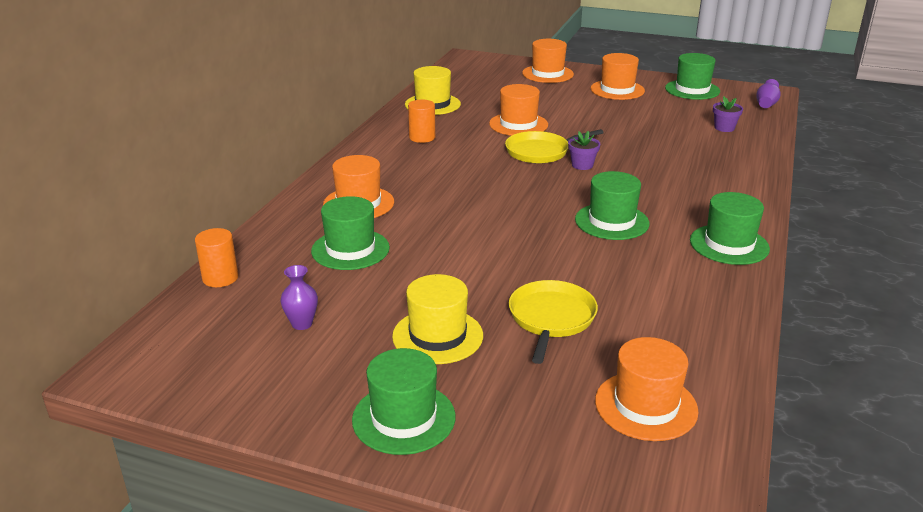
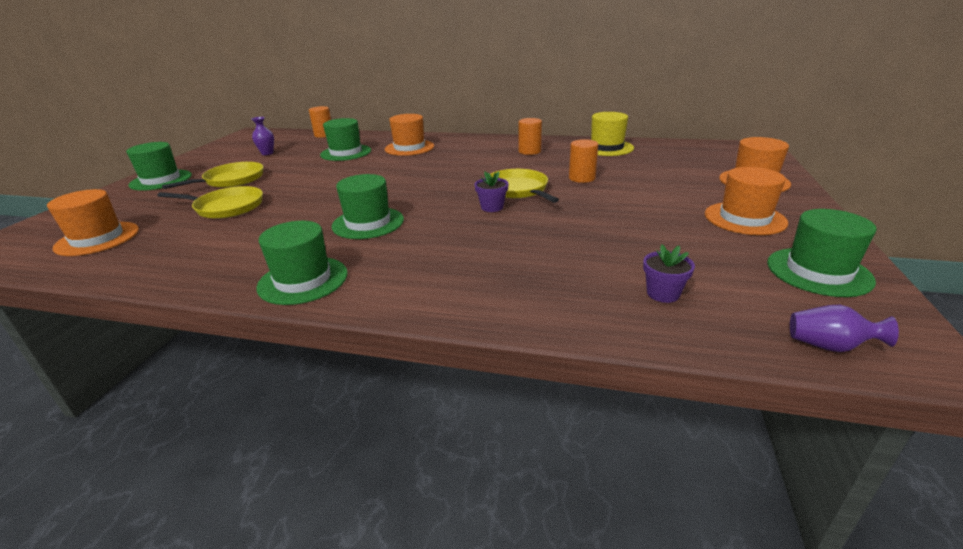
camera: 85 degrees right, 0 degrees up
(437, 336) = (231, 180): yellow hat -> yellow pan
(518, 124) = (582, 178): orange hat -> orange cylinder

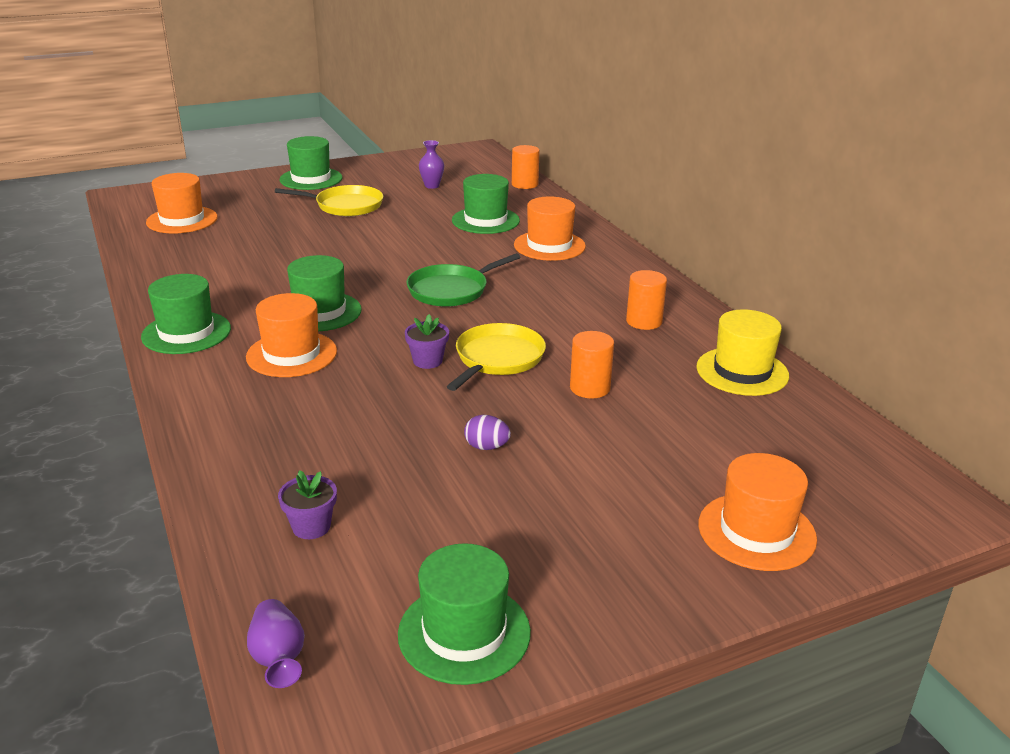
camera: 50 degrees right, 0 degrees up
(226, 207) = (286, 235): yellow pan -> none
(414, 180) = (451, 290): none -> green pan
(616, 216) = (486, 447): none -> purple egg
(744, 218) = (586, 547): orange hat -> orange hat (291, 354)

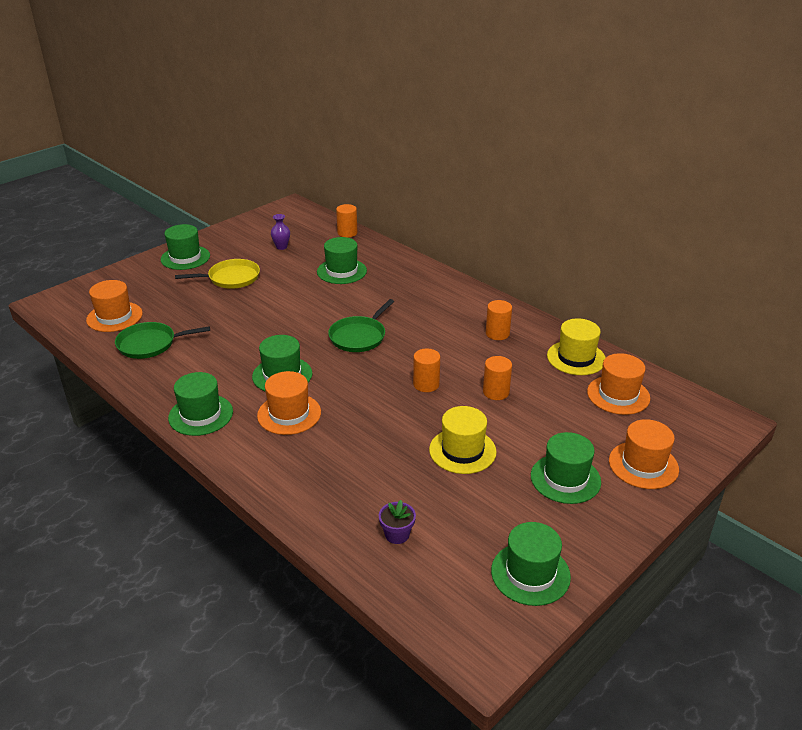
camera: 20 degrees left, 5 degrees up
(196, 252) = (150, 344): none -> green pan
(278, 658) = (440, 621): purple vase -> none
(427, 361) = (383, 397): purple flower pot -> none
(486, 447) = (462, 451): purple egg -> yellow hat
(497, 359) = (426, 384): yellow pan -> orange cylinder
(549, 246) = (399, 284): orange hat -> orange hat (618, 395)
(615, 519) = (565, 478): none -> green hat

